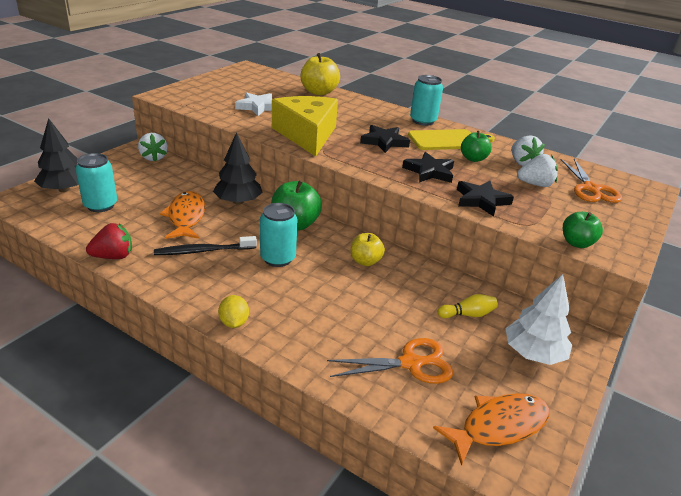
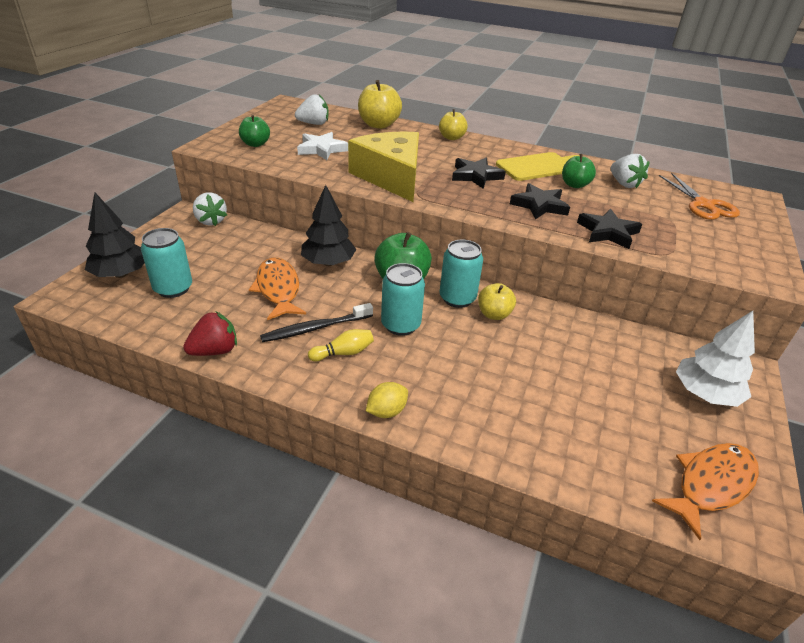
camera: 10 degrees left, 5 degrees up
(234, 322) = (386, 411): yellow lemon -> yellow lemon turned 75 degrees clockwise
(379, 109) = (451, 138): none -> yellow apple
(410, 363) = (592, 427): orange scissors -> none
(423, 121) = (502, 147): turquoise can -> turquoise can (457, 298)
(467, 314) = (622, 360): yellow bowling pin -> yellow bowling pin (343, 353)
(535, 184) = (649, 207): white strawberry -> white strawberry (314, 124)
(576, 243) = (723, 268): green apple -> green apple (255, 144)

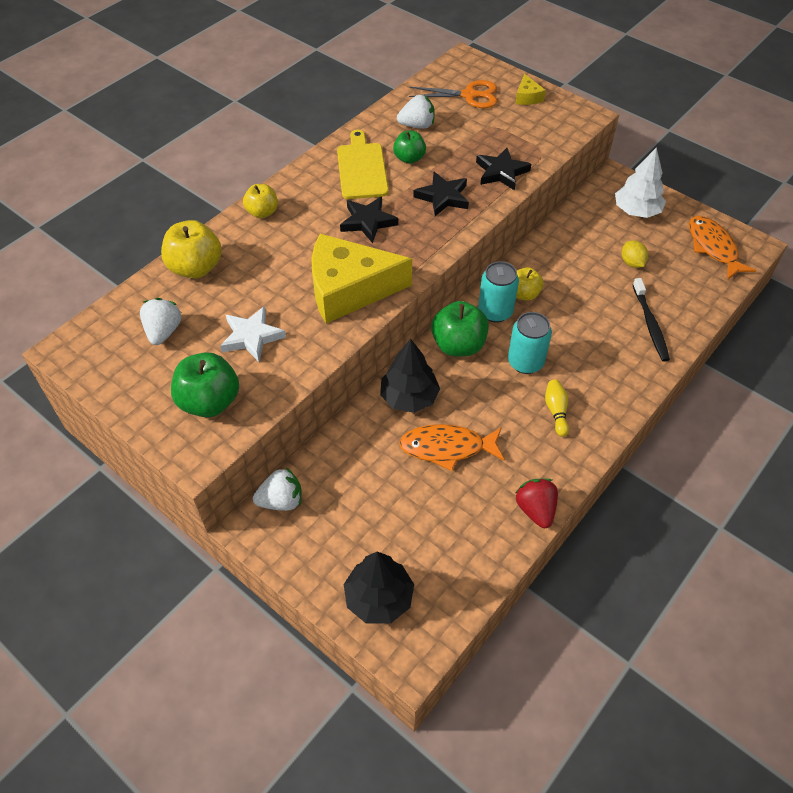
camera: 70 degrees left, 15 degrees up
(173, 288) = (422, 544): turquoise can -> none
(255, 144) = (210, 402): green apple -> green apple, size x1.60
(316, 328) = (517, 426): black toothbrush -> black toothbrush (650, 324)
(386, 411) = (630, 396): yellow lemon -> yellow lemon (632, 263)
(749, 238) = (527, 97): none -> yellow cheese

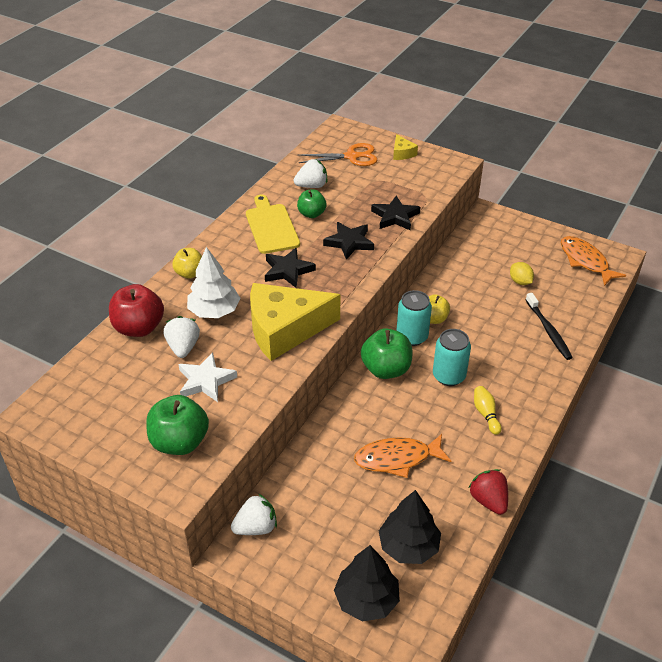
camera: 10 degrees left, 10 degrees down
(164, 331) = (122, 387): white strawberry -> white strawberry (183, 347)
(196, 268) = (139, 328): yellow apple -> red apple
(409, 397) = (352, 420): black tree -> black tree (408, 546)
(636, 211) = (513, 238): white tree -> white tree (214, 311)

